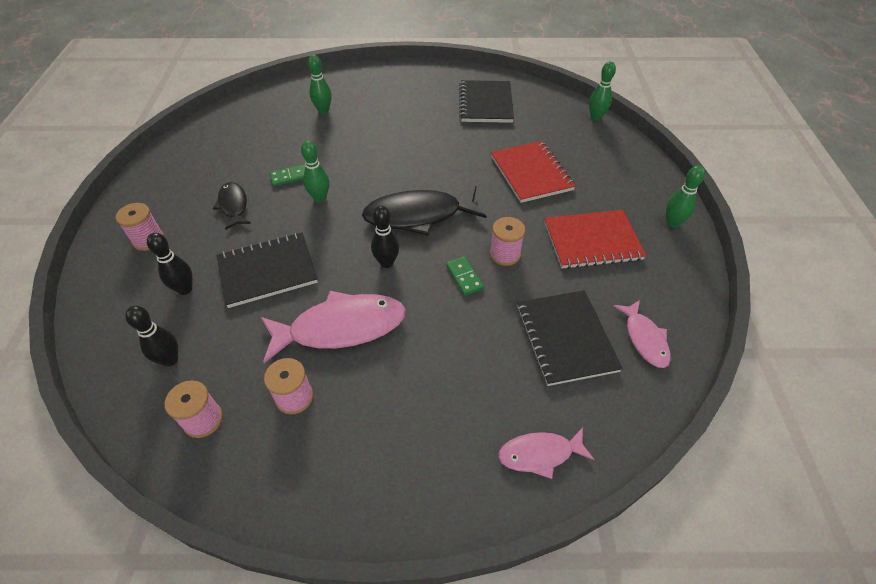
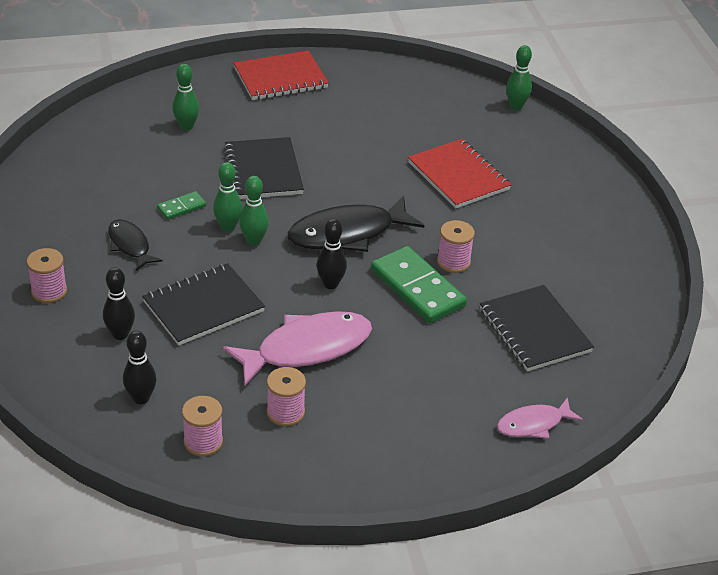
camera: 15 degrees left, 10 degrees down
(464, 277) = (418, 288): green domino -> green domino, size x2.07
(485, 103) = (383, 100): black notebook -> black notebook (263, 171)
(592, 241) = (541, 239): red notebook -> red notebook (280, 78)
(644, 339) = (610, 322): pink fish -> none
(672, 223) = (620, 212): green bowling pin -> green bowling pin (254, 240)

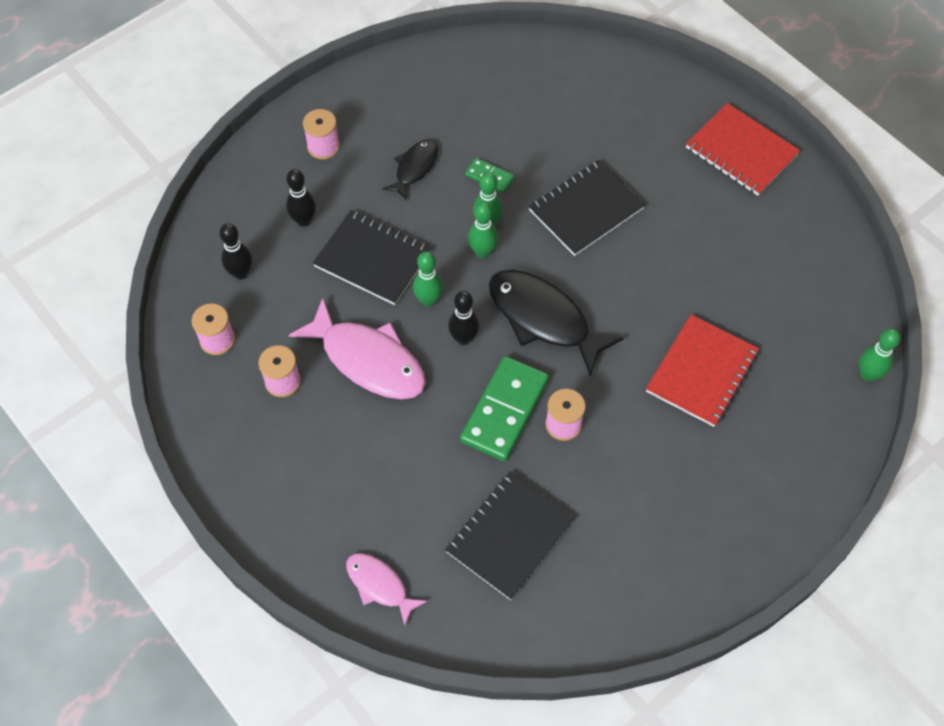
camera: 65 degrees right, 20 degrees up
(186, 126) = (606, 120): green bowling pin -> green bowling pin (428, 300)

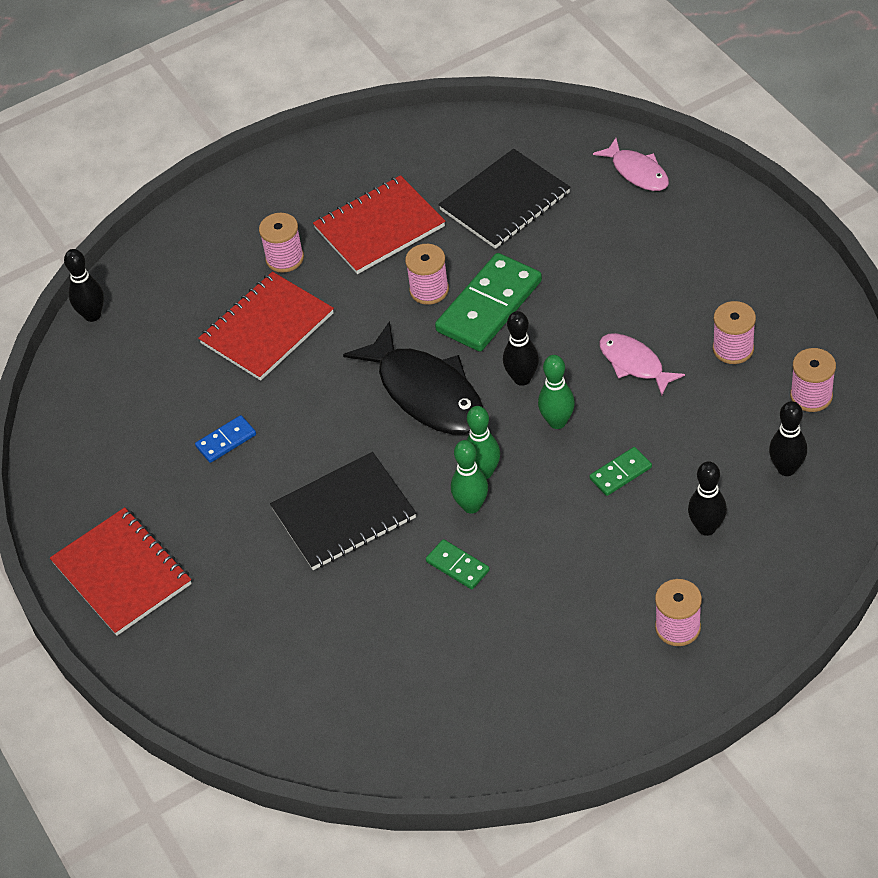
camera: 165 degrees left, 10 degrees down
(368, 360) = (634, 364): pink fish -> pink fish, size x0.56
(373, 259) = (620, 473): black notebook -> green domino
(414, 168) = (555, 586): black fish -> none
(628, 495) = (379, 227): none -> red notebook
(700, 262) = (226, 441): none -> blue domino
(710, 451) = (285, 258): none -> pink spool
(868, 374) = (92, 315): green bowling pin -> black bowling pin

